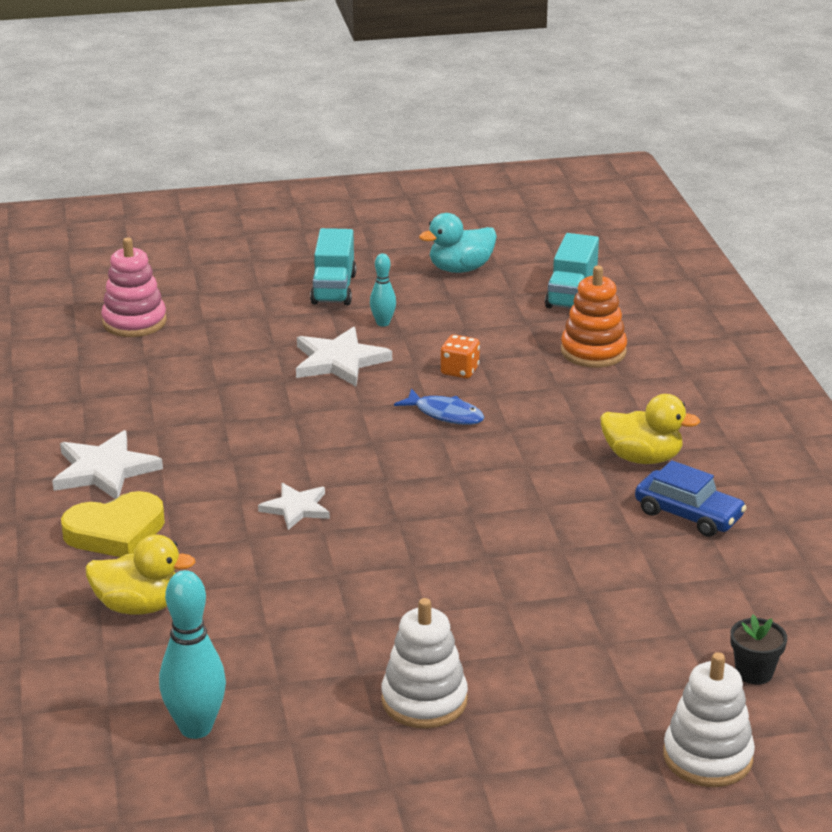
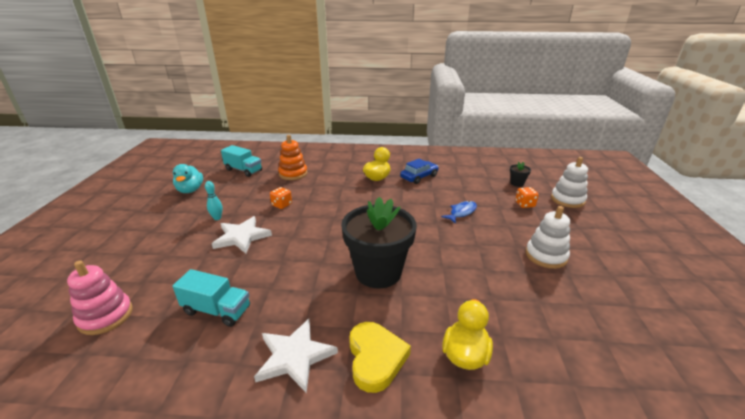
camera: 75 degrees left, 0 degrees up
(196, 728) = (587, 341): turquoise bowling pin -> none
(296, 508) = (378, 272): white star -> black flower pot
(333, 289) = (164, 227): turquoise truck -> turquoise truck (217, 310)
(445, 414) = (316, 214): blue fish -> blue fish (461, 212)
(638, 681) = (525, 204): none -> orange dice

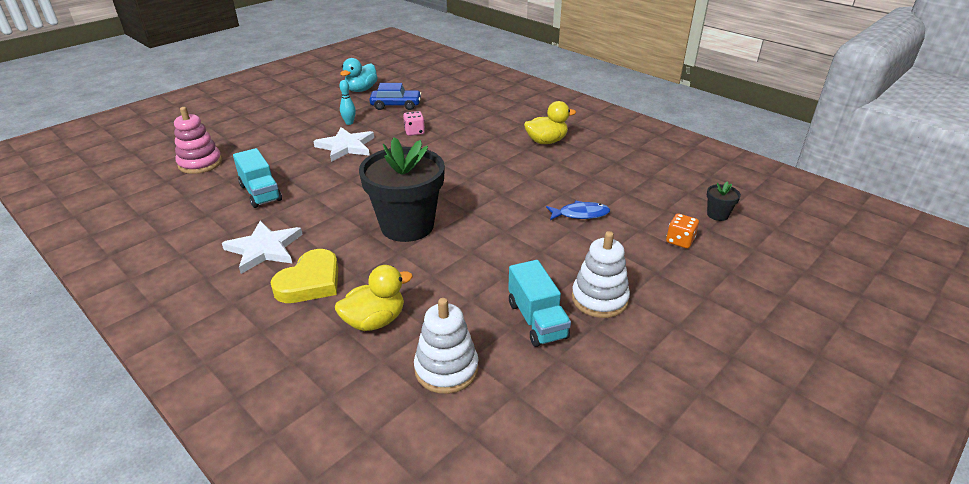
camera: 40 degrees right, 5 degrees up
(243, 170) = (427, 86): turquoise truck -> turquoise truck (537, 320)
(282, 205) = (414, 132): orange dice -> pink dice
(293, 174) = (467, 105): orange stacking toy -> none
(419, 177) = (597, 158): blue car -> blue car (396, 105)
(567, 200) = (756, 263): white stacking toy -> white stacking toy (446, 369)

